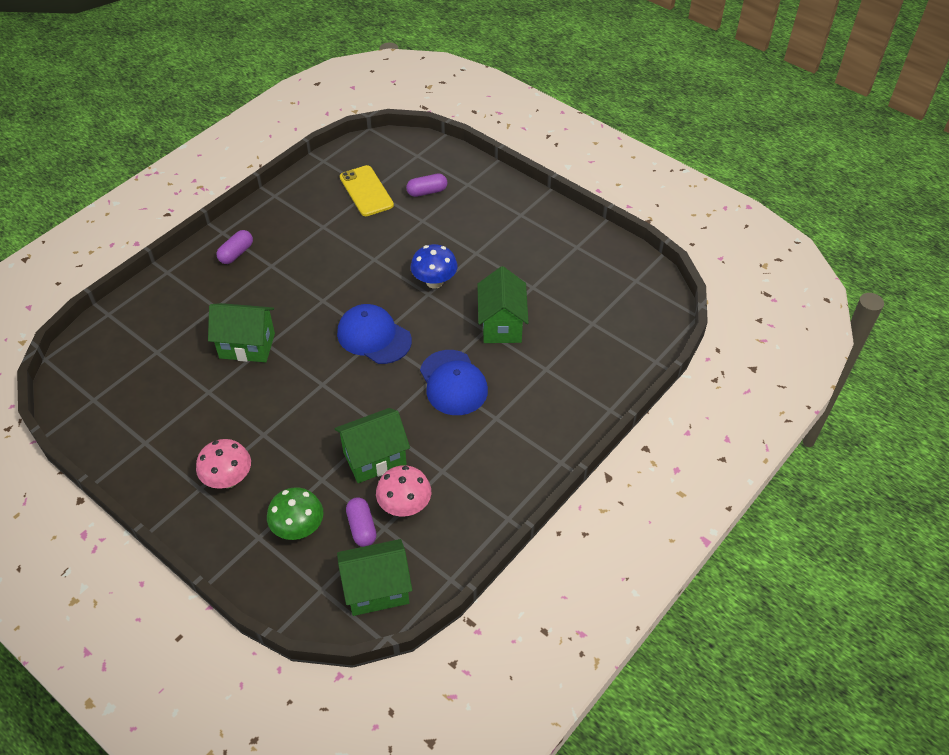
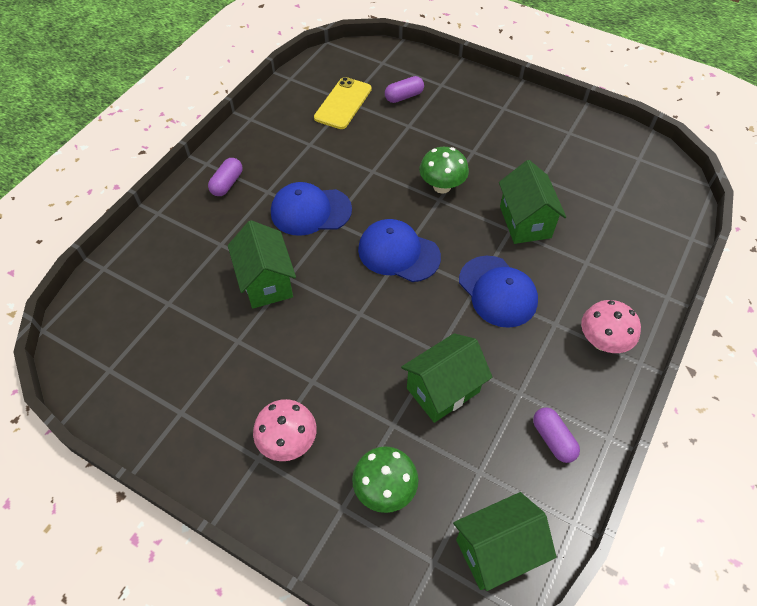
camera: 10 degrees left, 5 degrees up
(247, 346) = (266, 282): green house -> green house turned 75 degrees clockwise
(305, 288) = (310, 211): none -> blue cap
(362, 527) = (455, 475): purple capsule -> purple capsule (553, 439)
(366, 191) = (343, 103): yellow phone -> yellow phone turned 60 degrees clockwise
(405, 506) = (494, 441): pink mushroom -> pink mushroom (602, 341)
(434, 282) = (442, 186): blue mushroom -> green mushroom

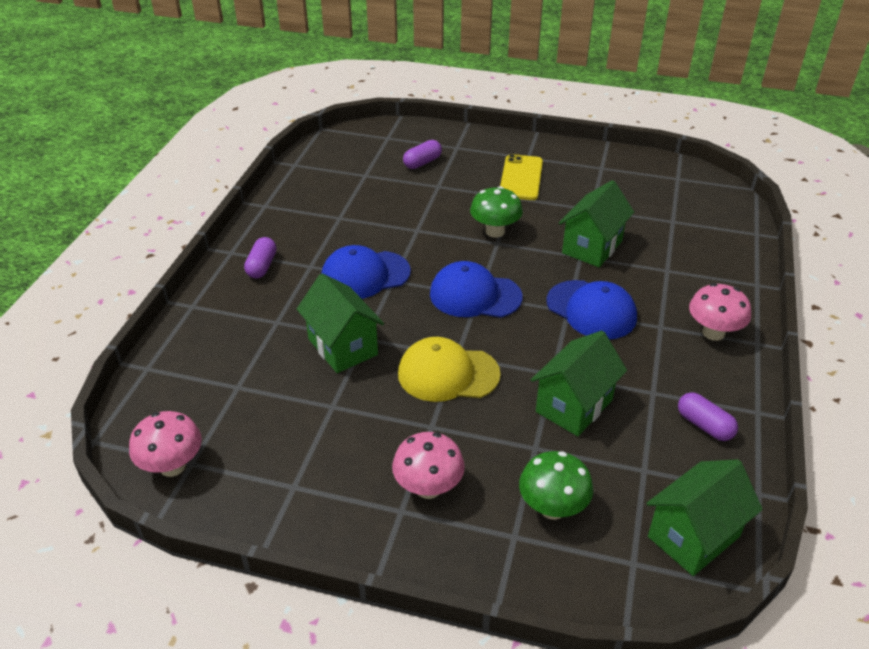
camera: 15 degrees left, 15 degrees down
(93, 369) = (172, 466): none -> pink mushroom
(343, 103) = (360, 177): yellow phone -> yellow phone (521, 178)
(345, 331) = (448, 374): none -> yellow cap
(525, 222) = (592, 247): green house -> green house turned 60 degrees clockwise

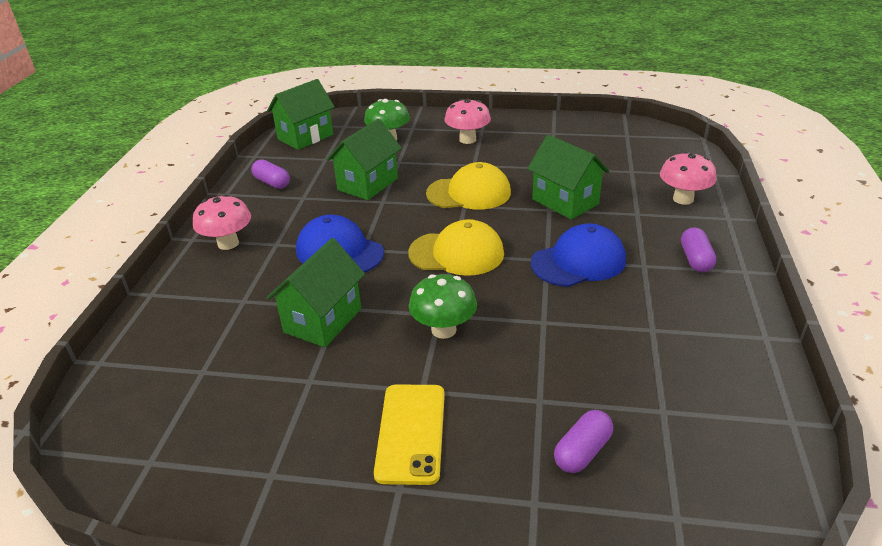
camera: 175 degrees right, 5 degrees down
(172, 466) = (637, 133): pink mushroom -> pink mushroom (683, 199)
(475, 295) = (456, 253): blue cap -> yellow cap

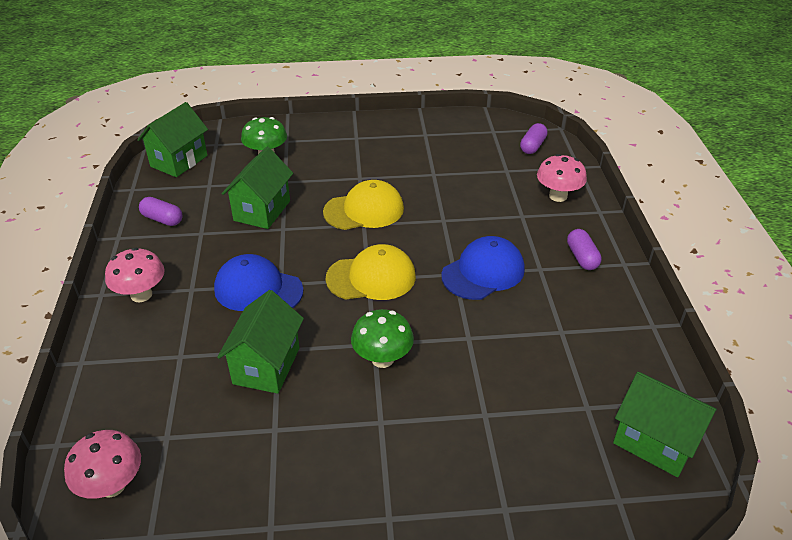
camera: 15 degrees left, 5 degrees up
(411, 433) = (383, 464): yellow phone -> none
(467, 139) = (345, 149): pink mushroom -> pink mushroom (112, 485)
(565, 202) = (455, 210): green house -> green house (654, 442)
(582, 451) = (532, 456): purple capsule -> purple capsule (532, 146)

